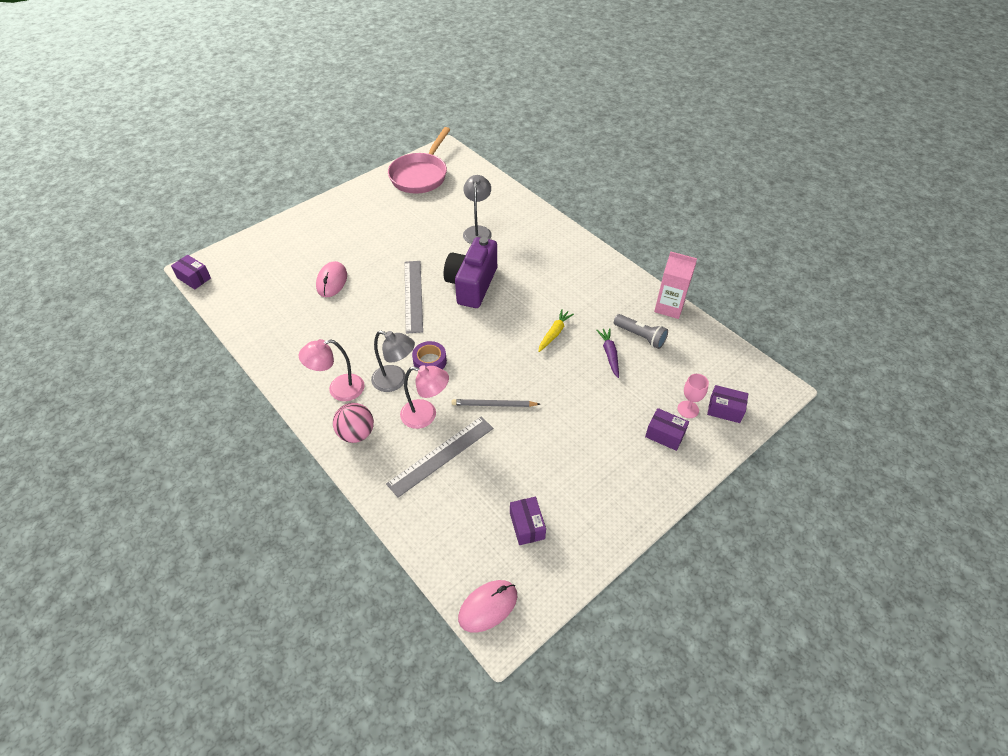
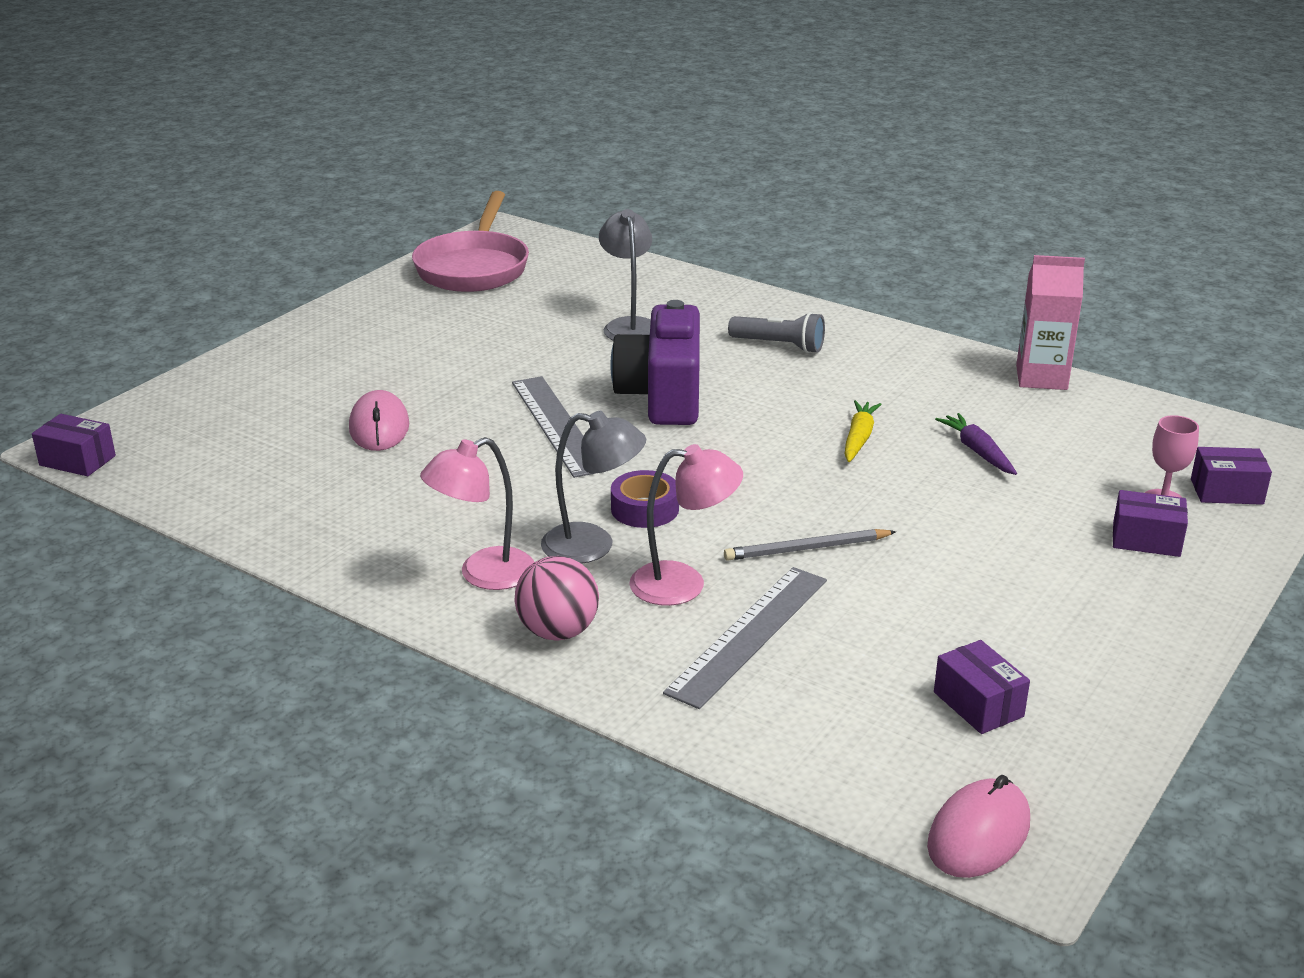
camera: 15 degrees left, 20 degrees down
(640, 336) = (1016, 421): grey flashlight -> grey flashlight (779, 346)

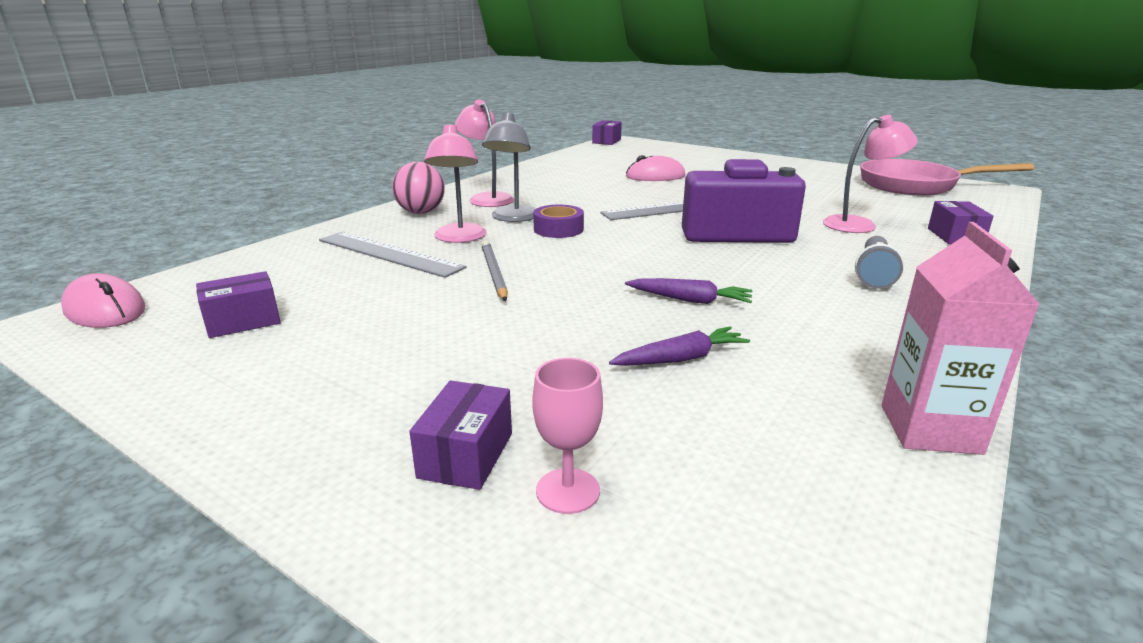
camera: 90 degrees right, 5 degrees down
(629, 326) = (859, 224): grey lamp -> pink lamp
(859, 438) = (689, 300): yellow carrot -> purple carrot
(1226, 491) = (599, 577): purple box -> purple box (955, 236)

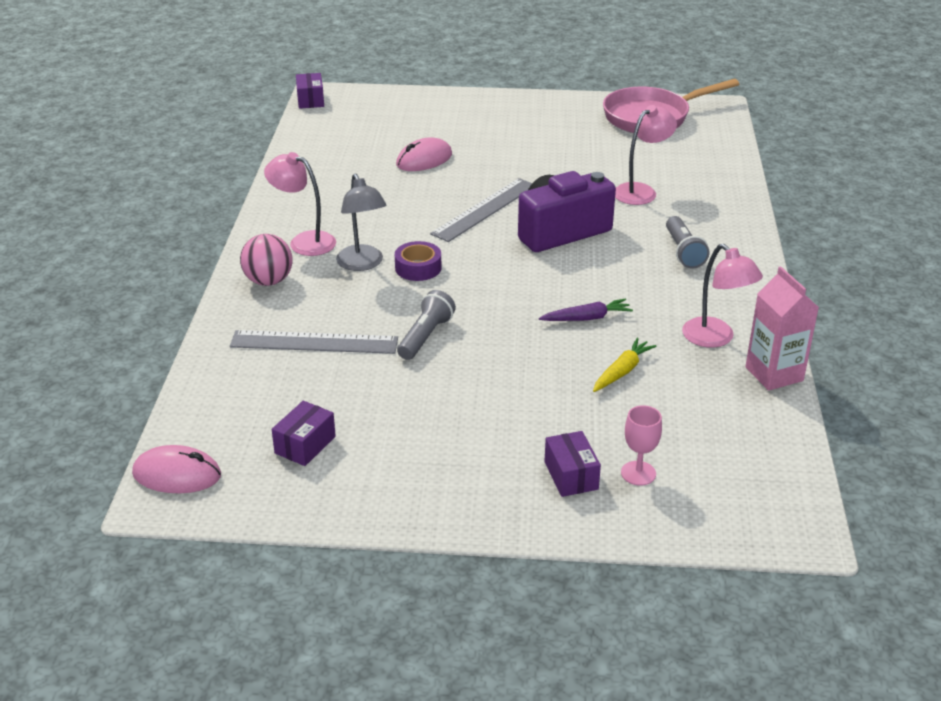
camera: 30 degrees left, 10 degrees up
(459, 238) = (349, 305): pink lamp -> pink lamp (715, 338)
(494, 273) = (425, 336): grey pencil -> grey flashlight
(681, 359) = (622, 371): purple carrot -> yellow carrot
(955, 236) = (713, 188): purple box -> none

